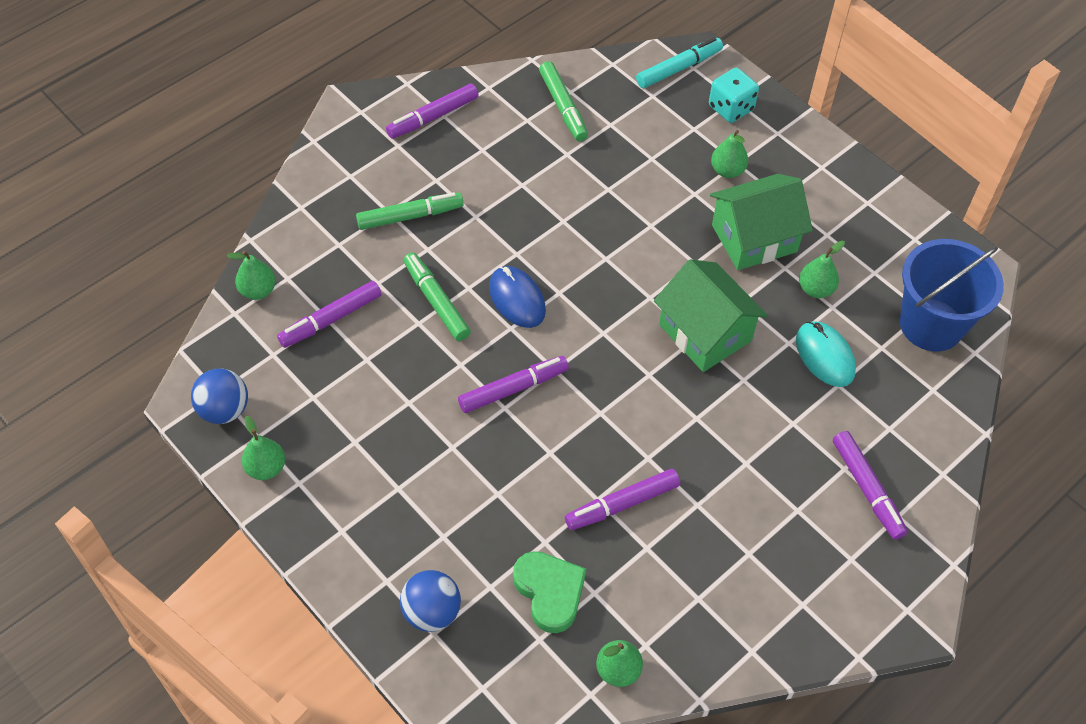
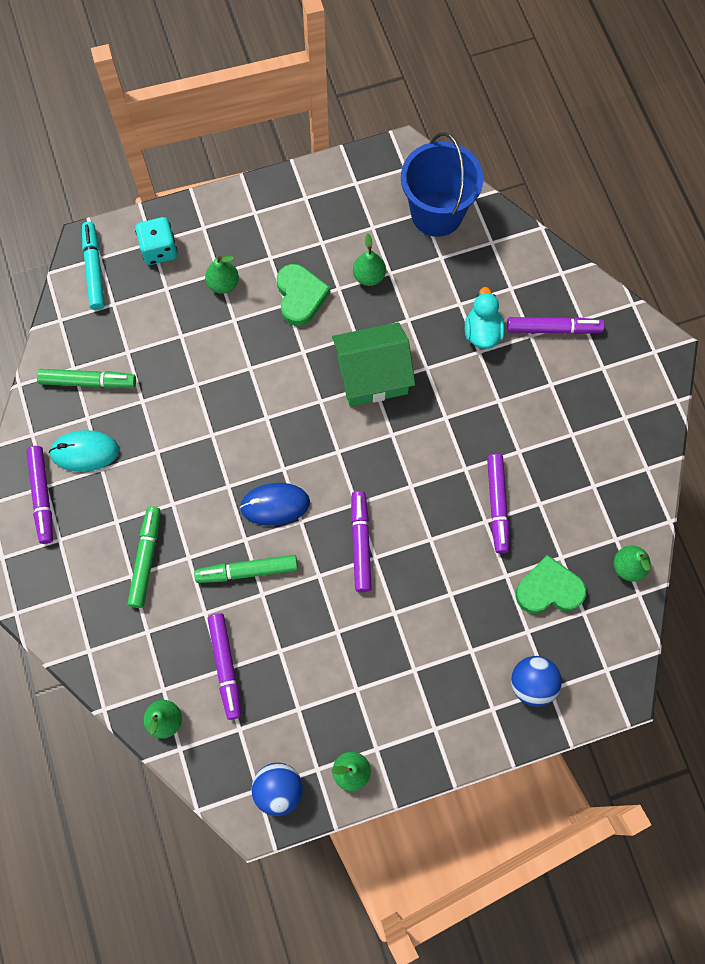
camera: 65 degrees left, 15 degrees up
(754, 238) = (300, 296): green house -> green heart
(818, 418) = (482, 332): none -> turquoise duck
(824, 356) = (431, 300): turquoise mouse -> turquoise mouse (85, 452)

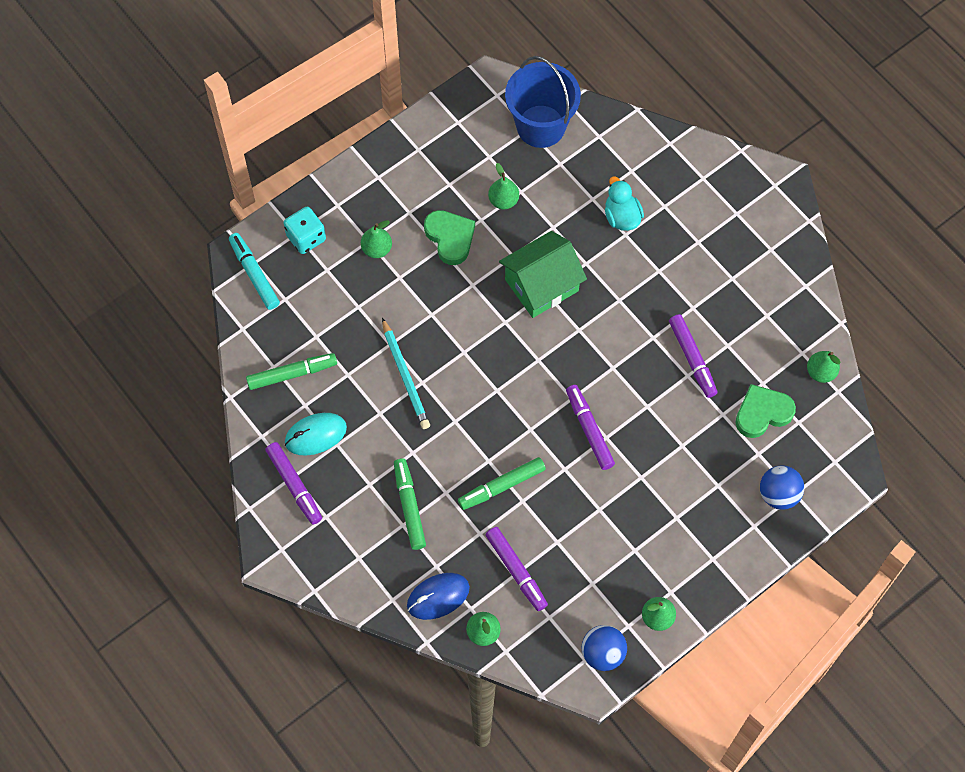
camera: 20 degrees left, 5 degrees down
(198, 422) = (405, 376): none -> turquoise pencil
(275, 505) = (502, 423): blue mouse -> blue mouse (438, 597)
(553, 329) = (681, 194): purple marker -> none

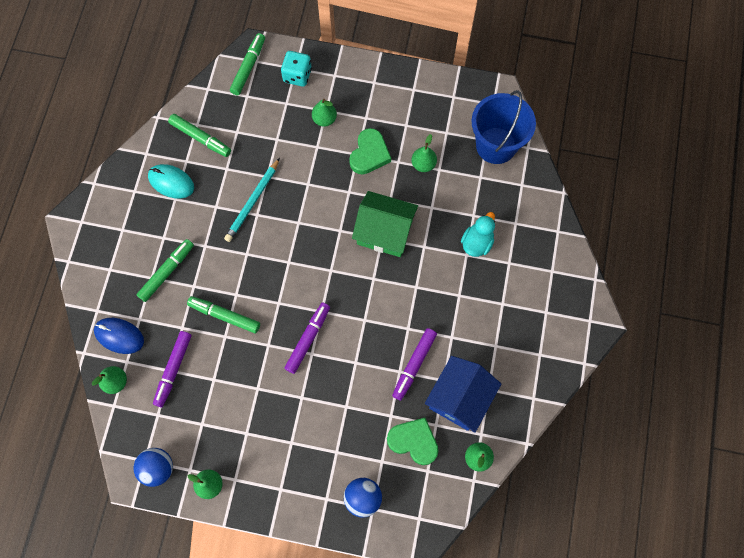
camera: 50 degrees right, 5 degrees up
(254, 274) = (248, 67): turquoise marker -> green marker
(294, 485) = (128, 196): purple marker -> none
(755, 345) = (459, 398): none -> blue house

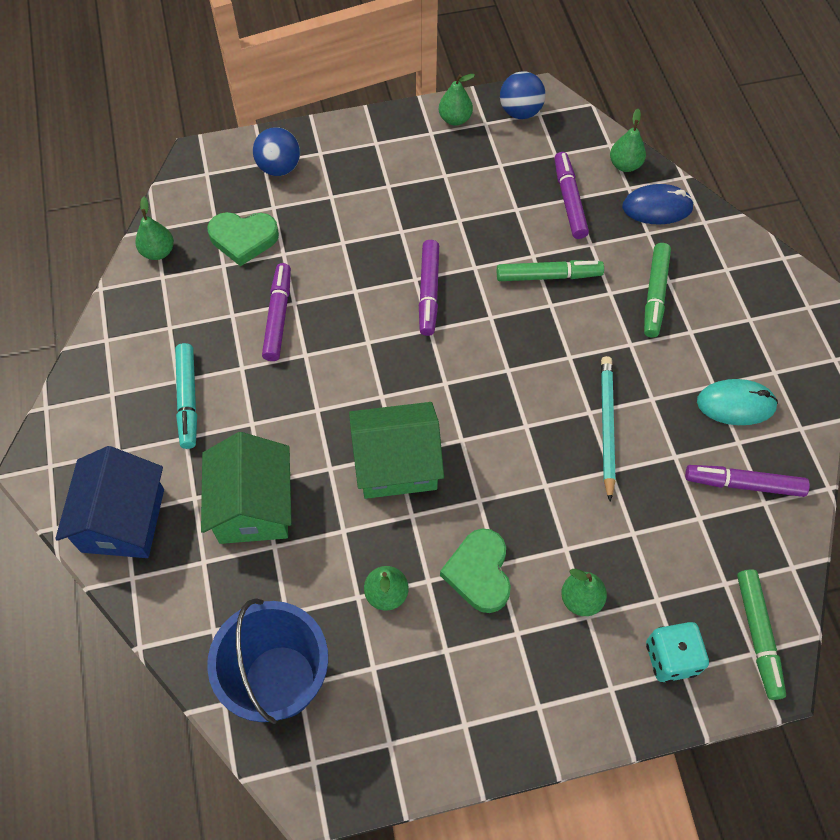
camera: 155 degrees right, 10 degrees down
(200, 138) = (744, 484): green marker -> purple marker
(459, 398) = (203, 303): blue house -> blue house (123, 520)
(477, 243) = (253, 506): turquoise duck -> green house
(493, 329) = (188, 399): none -> turquoise marker

